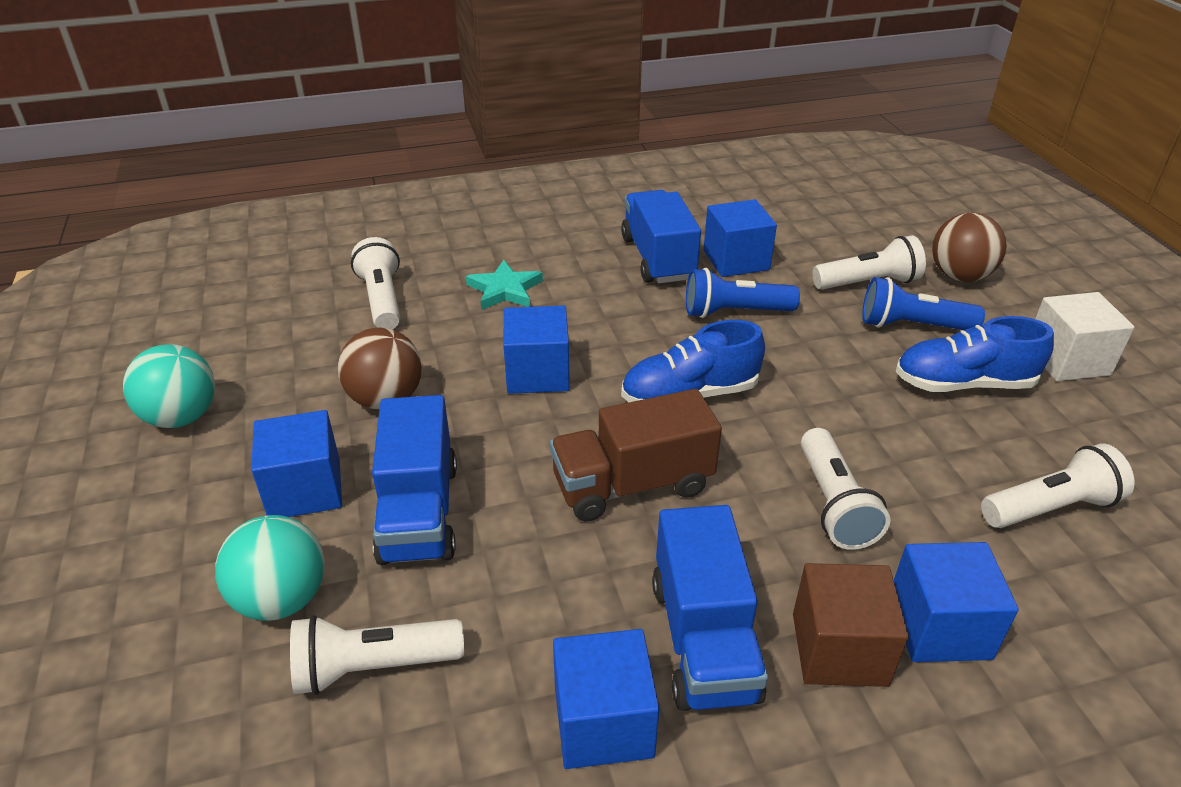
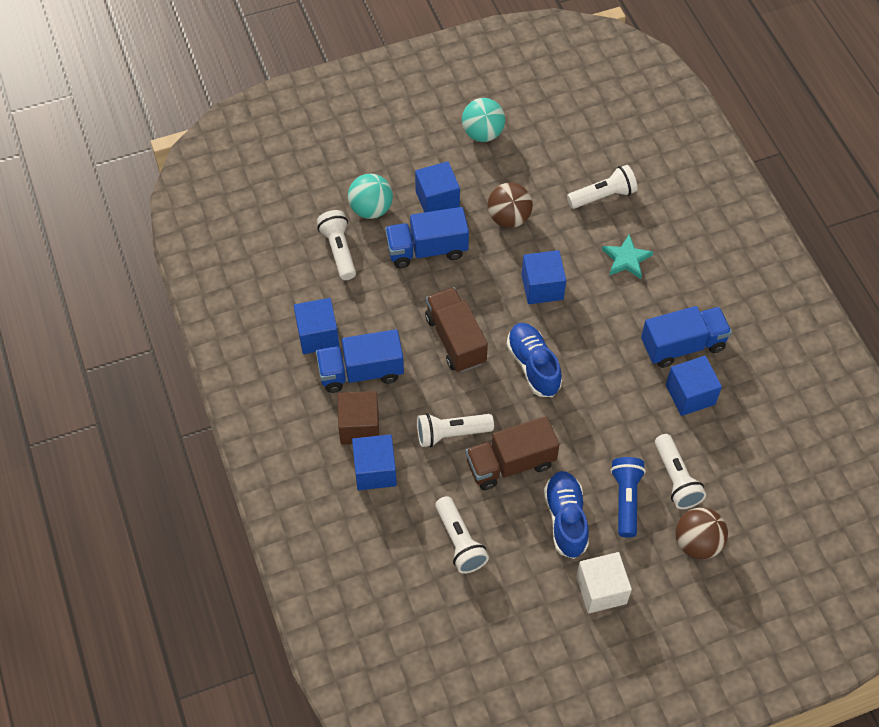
camera: 85 degrees right, 20 degrees up
(734, 312) = (623, 392): blue flashlight -> none
(879, 434) = (510, 464): none -> brown truck

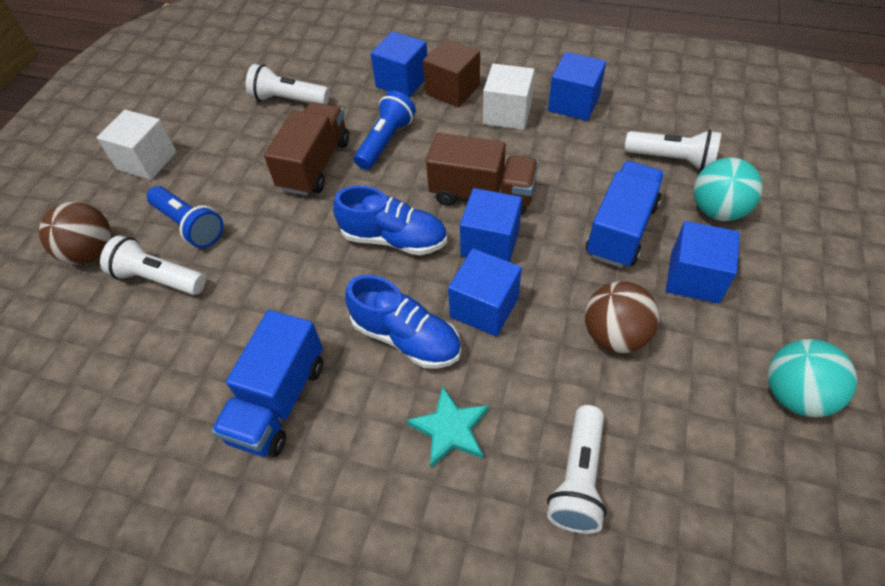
camera: 130 degrees right, 5 degrees down
(361, 372) = (507, 113): blue truck -> white cube
(451, 434) = (385, 141): white flashlight -> blue flashlight
(565, 519) = (226, 173): blue shoe -> blue shoe (406, 338)
(690, 395) = (218, 360): blue cube -> blue cube (490, 243)

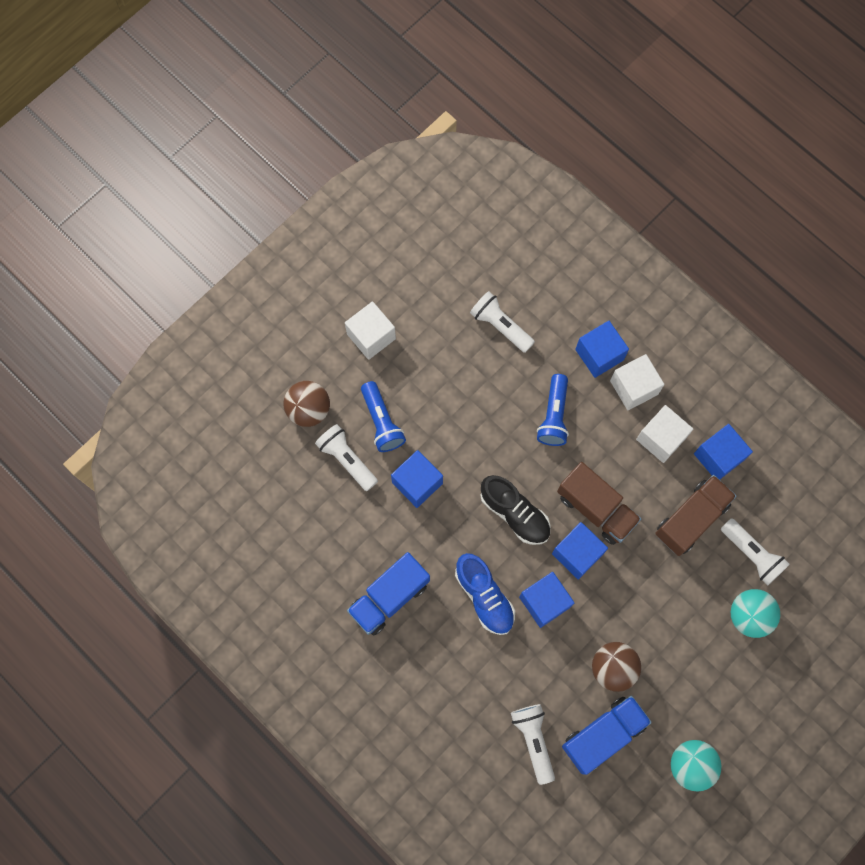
camera: 25 degrees right, 20 degrees up
(315, 165) = (491, 411): brown truck -> brown truck (691, 519)
(385, 141) = (554, 416): blue flashlight -> blue flashlight turned 135 degrees clockwise
(394, 239) = (514, 513): blue shoe -> black shoe
(450, 429) = (479, 672): turquoise star -> none
(452, 90) = (633, 387): brown cube -> white cube
(578, 478) = (533, 740): white flashlight -> white flashlight turned 120 degrees clockwise
(621, 230) = (671, 594): blue truck -> blue truck (603, 735)
(694, 278) = (692, 657): blue cube -> blue cube (417, 483)

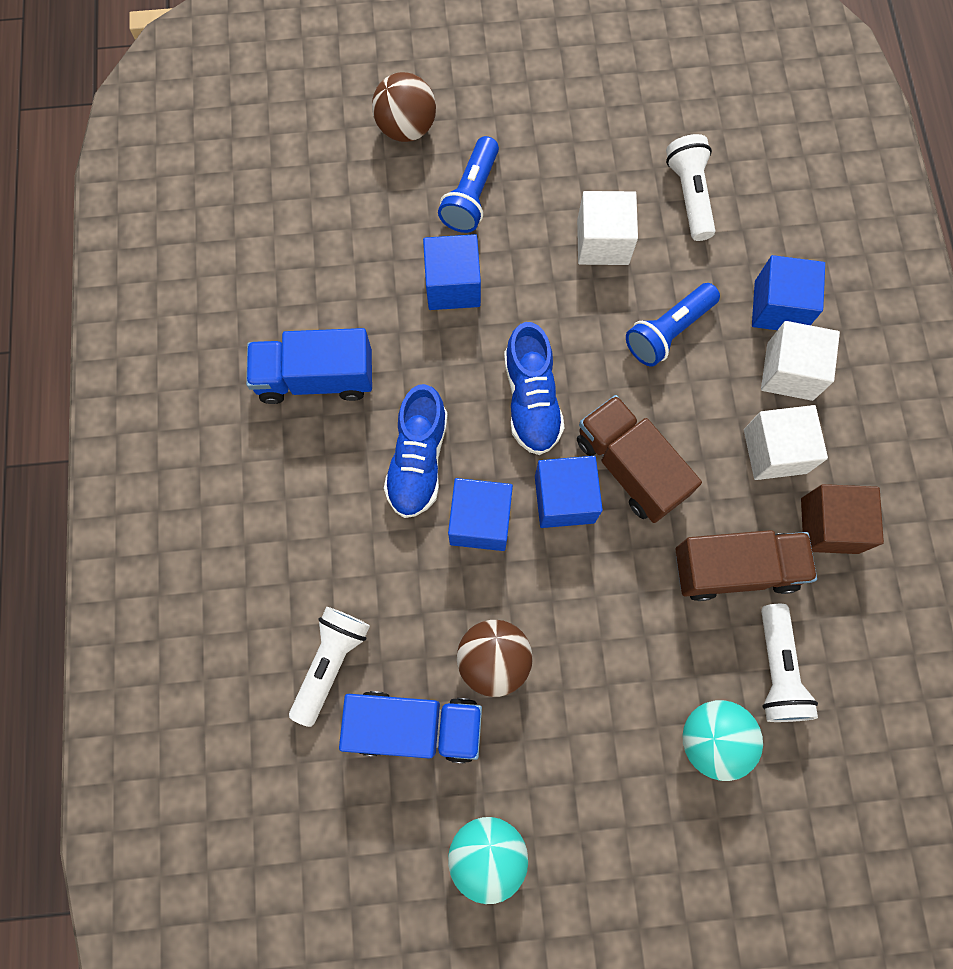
camera: 40 degrees right, 0 degrees up
(347, 459) = (400, 205): white flashlight -> none
(371, 336) = (537, 105): white cube -> white cube (602, 242)
(514, 513) = (531, 400): black shoe -> blue shoe
(596, 508) = (629, 467): brown truck -> brown truck turned 150 degrees clockwise
(718, 457) = (829, 525): blue cube -> brown cube

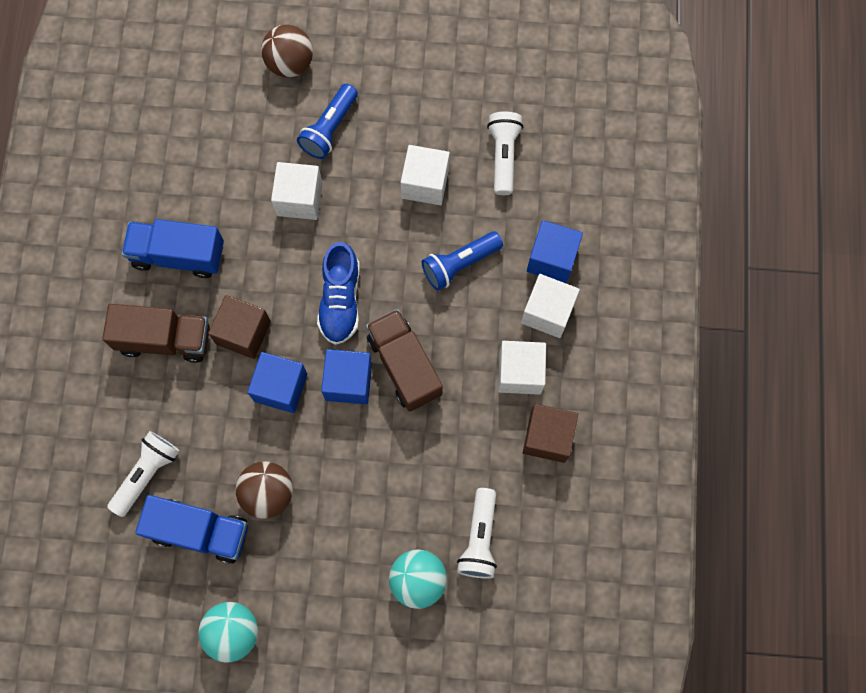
camera: 10 degrees right, 0 degrees up
(418, 460) = (243, 333): blue shoe -> brown cube
(453, 285) = (299, 199): blue cube -> white cube
(735, 569) = (466, 457): brown truck -> brown truck (165, 339)

